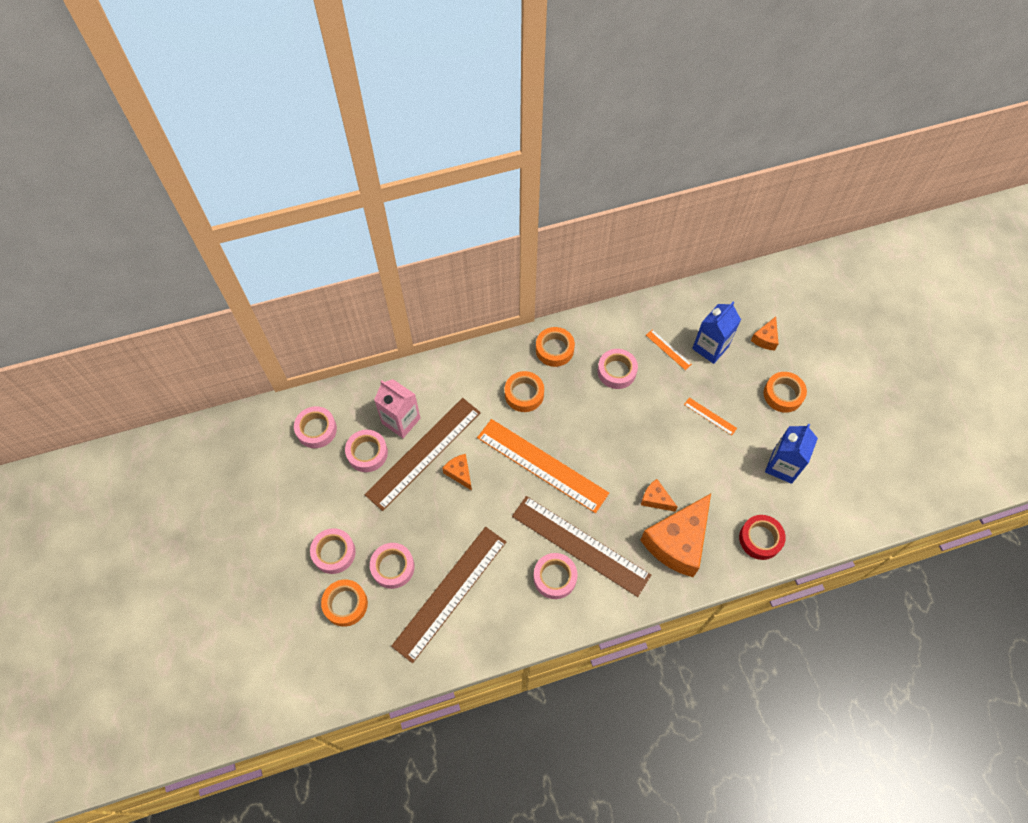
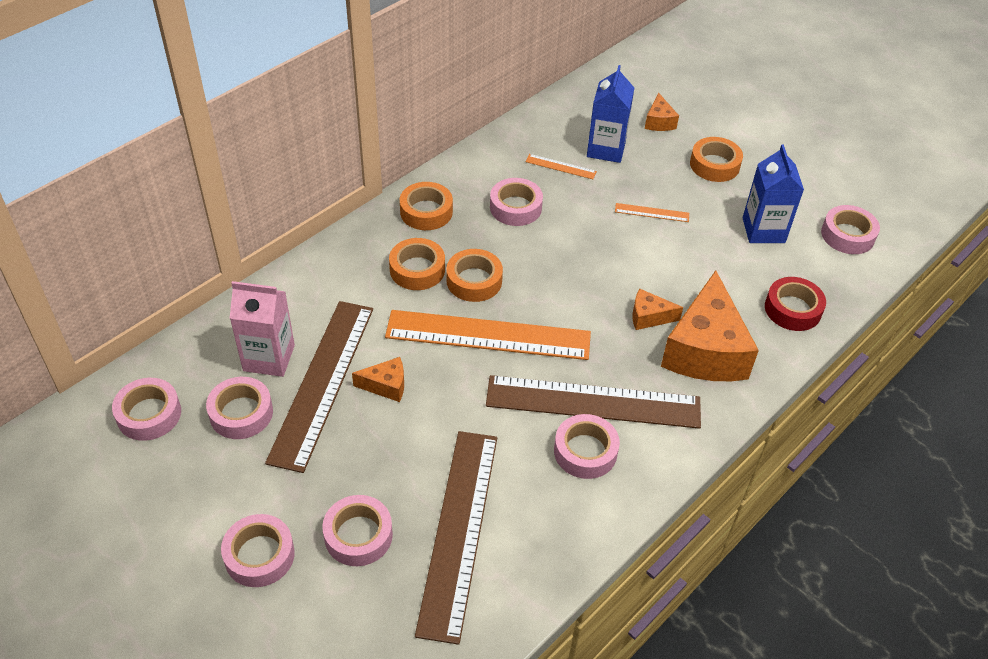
camera: 30 degrees left, 15 degrees down
(345, 604) = (314, 614): orange tape -> orange tape (474, 281)
(459, 473) = (386, 386): orange cheese -> orange cheese turned 150 degrees clockwise
(844, 497) = (847, 235): none -> pink tape

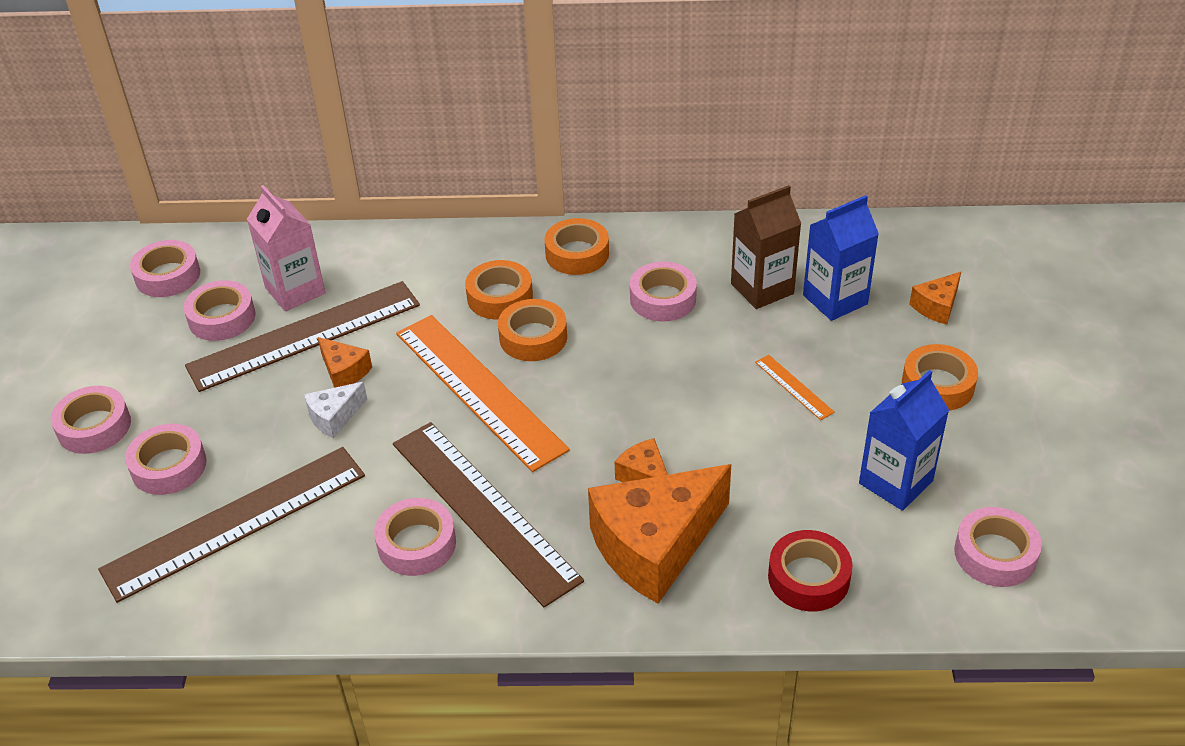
camera: 50 degrees right, 5 degrees down
(423, 418) = (334, 417): none -> white cheese
(560, 166) = (762, 289): orange ruler -> brown carton

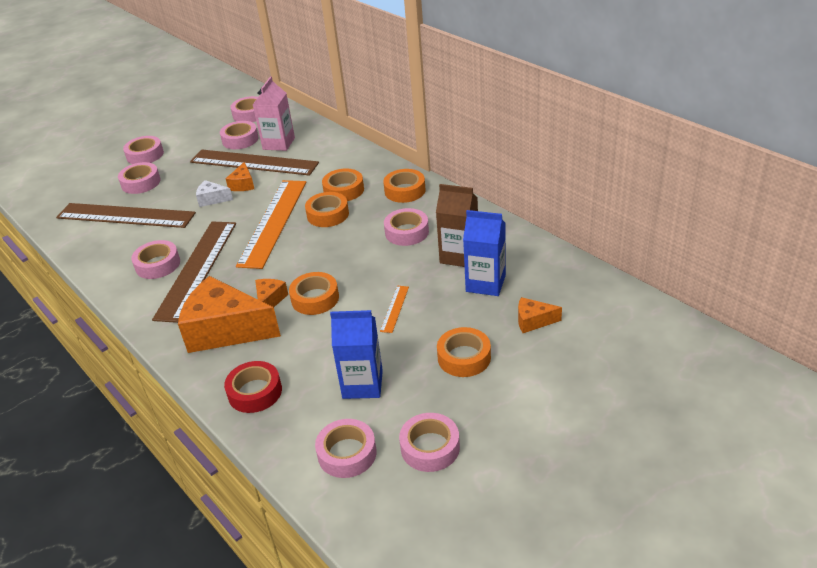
camera: 50 degrees right, 5 degrees down
(692, 437) = (315, 298): none -> orange tape
(1048, 487) = (430, 447): none -> pink tape

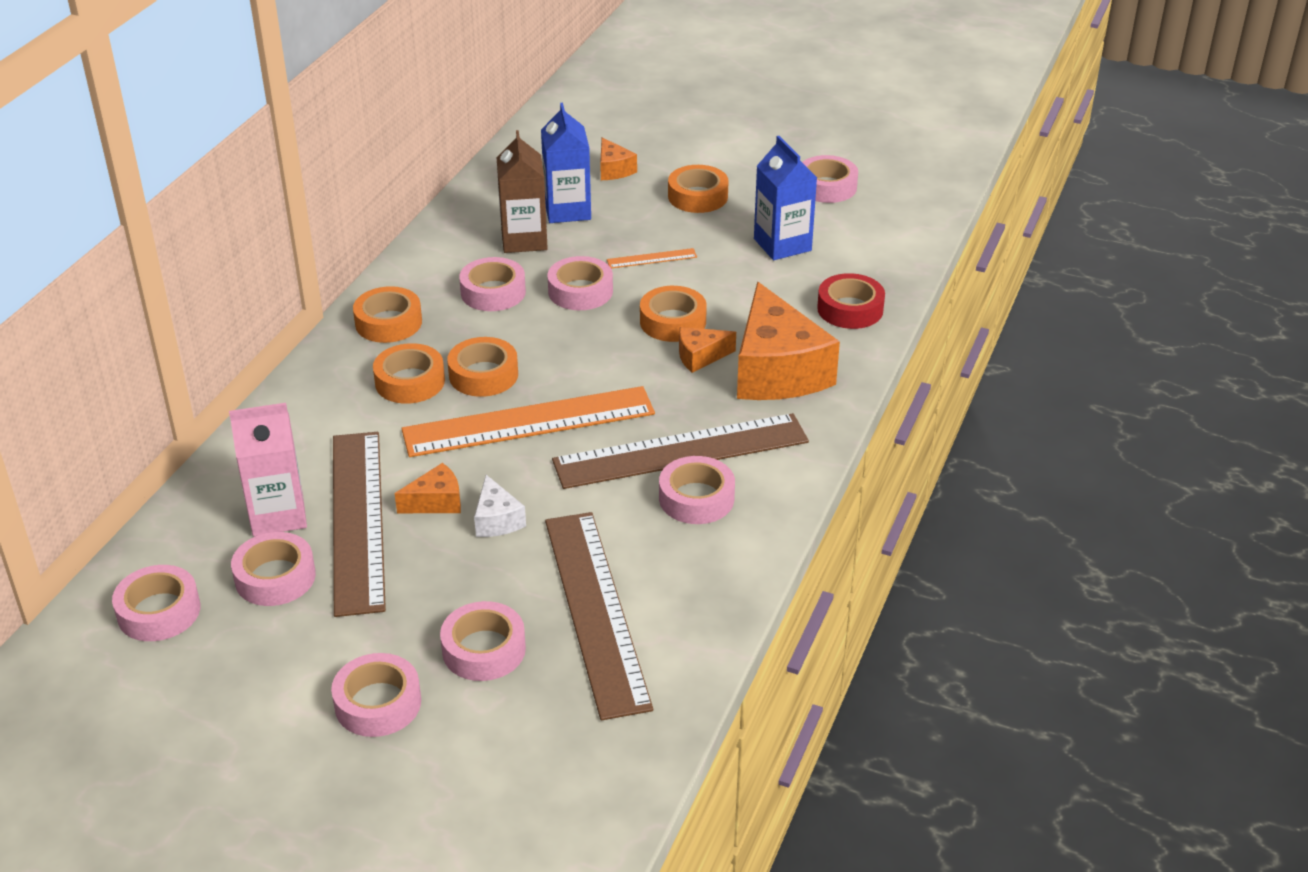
camera: 120 degrees left, 0 degrees up
(347, 453) = (873, 227): pink tape -> pink tape (580, 291)

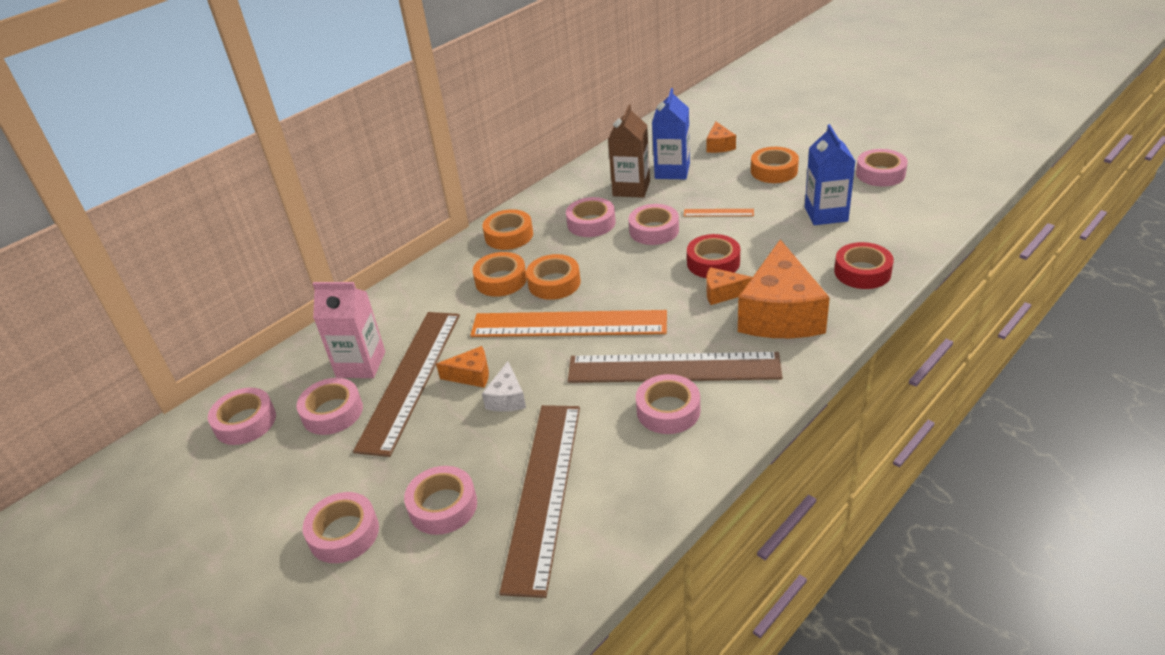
camera: 25 degrees right, 0 degrees up
(673, 322) = (713, 262): orange tape -> red tape

